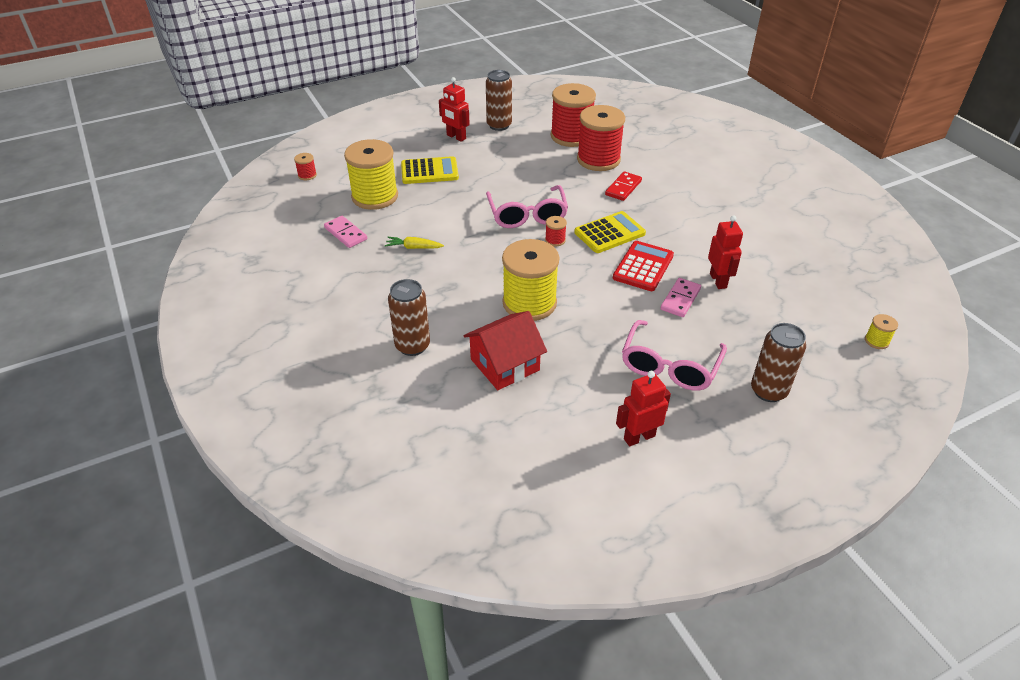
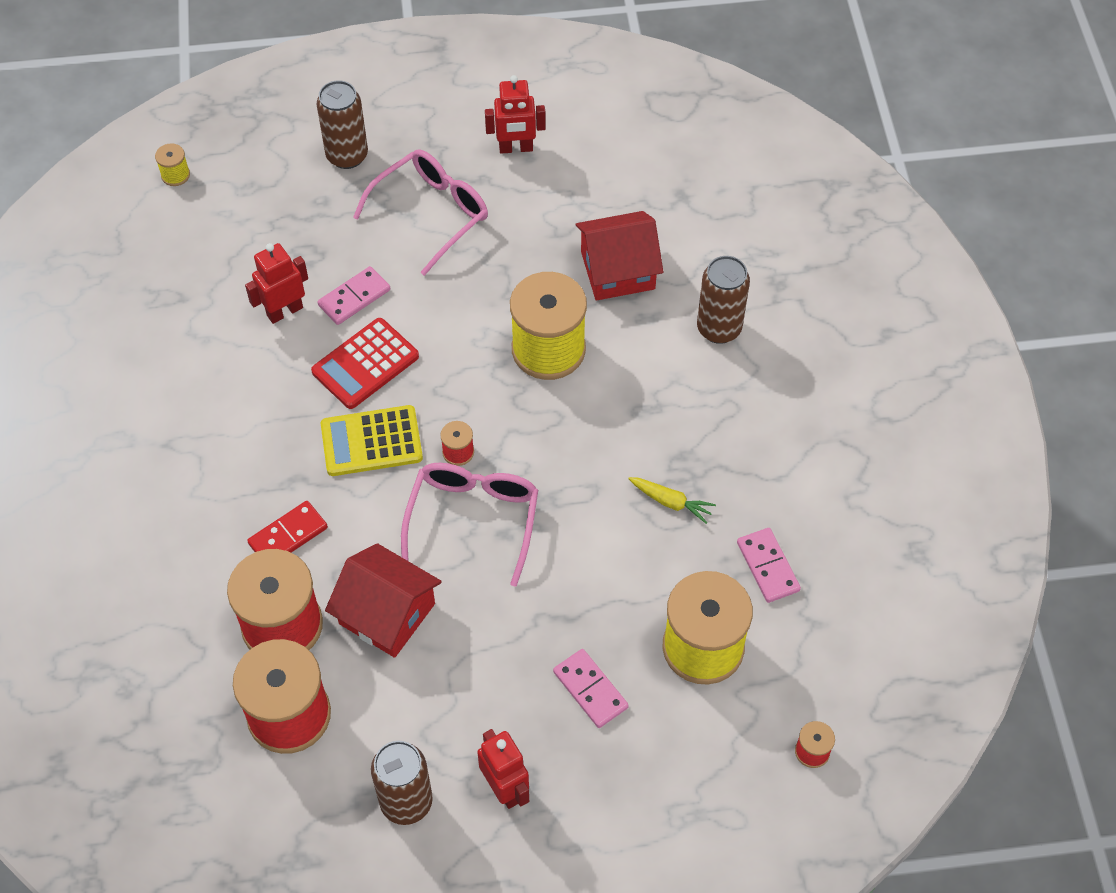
camera: 160 degrees left, 15 degrees up
(429, 171) = (590, 690): yellow calculator -> pink domino
(549, 173) = (387, 613): none -> red house
(718, 281) = (284, 311): red robot -> red robot turned 45 degrees clockwise

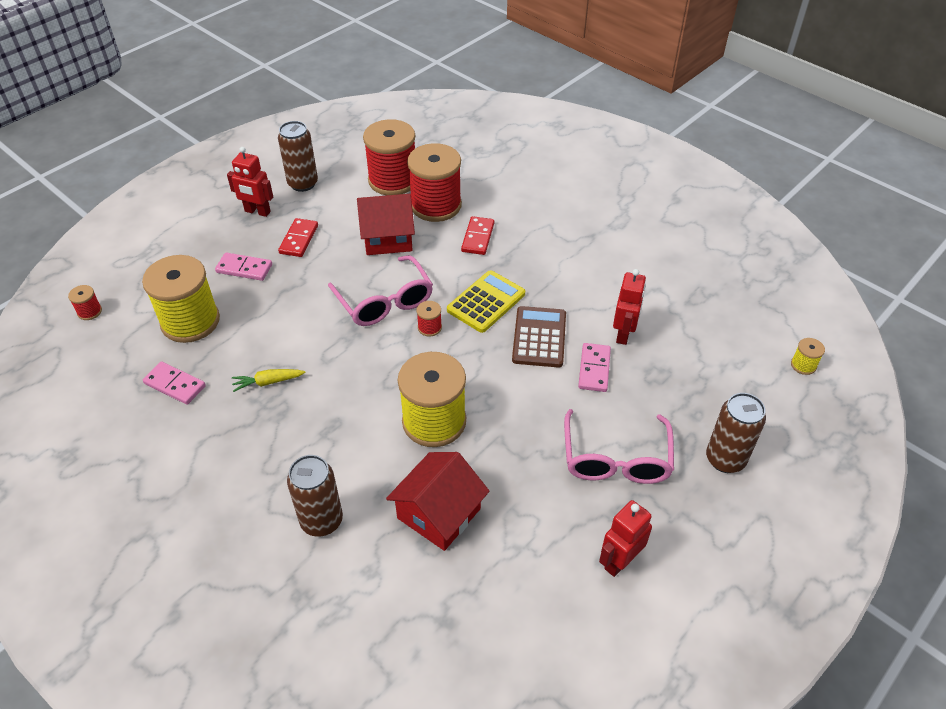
camera: 140 degrees right, 10 degrees down
(365, 364) = (539, 337): red calculator -> brown calculator
(491, 692) = (299, 239): none -> red domino

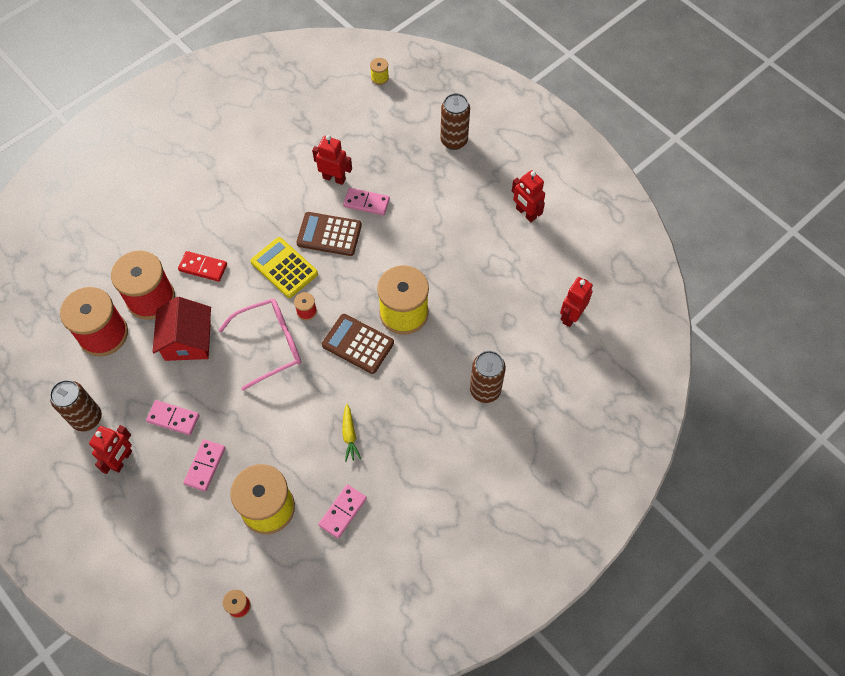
camera: 85 degrees left, 15 degrees up
(299, 239) = (173, 418): red domino -> pink domino
(388, 379) = (358, 344): none -> brown calculator
(439, 513) = (484, 314): red house -> none
(443, 633) = (571, 316): none -> red robot
(616, 459) = (448, 202): pink glasses -> none

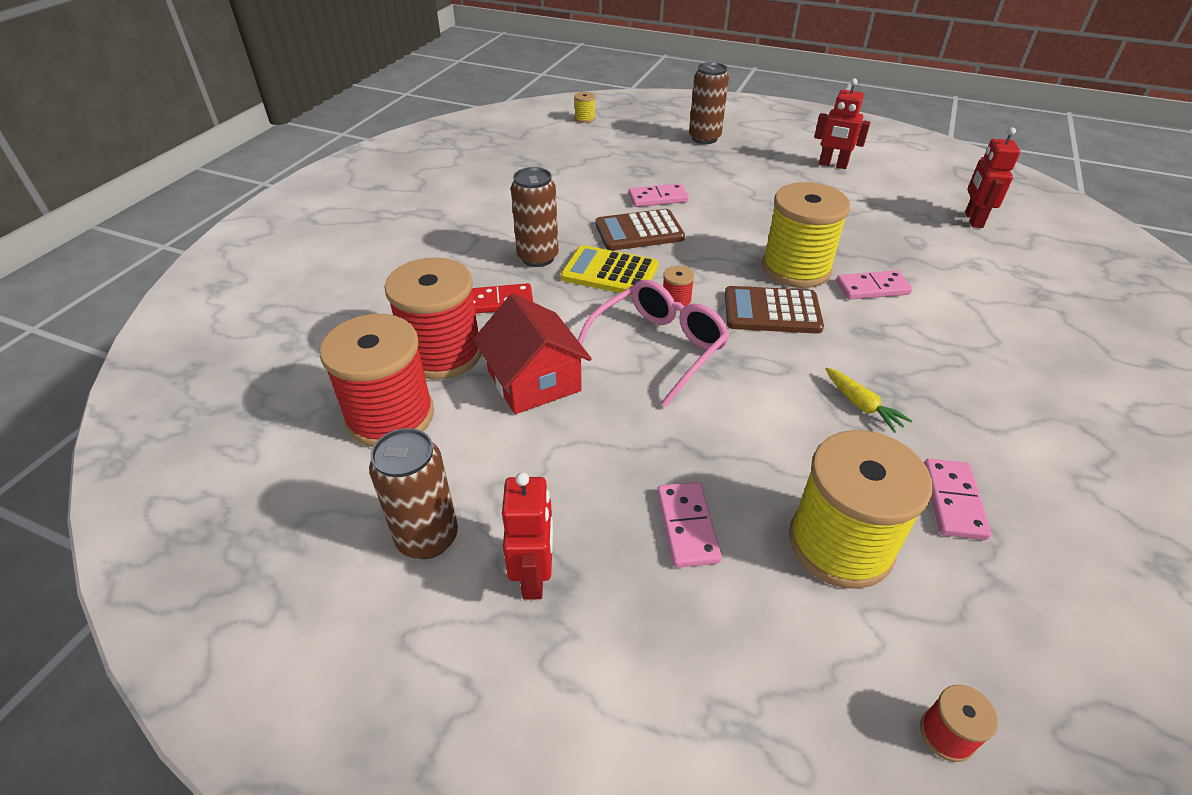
camera: 25 degrees left, 20 degrees down
(173, 418) = (583, 481): pink domino -> pink domino (872, 288)
(334, 178) = (602, 190): red robot -> none
(485, 390) = (967, 304): brown can -> brown can (538, 257)

